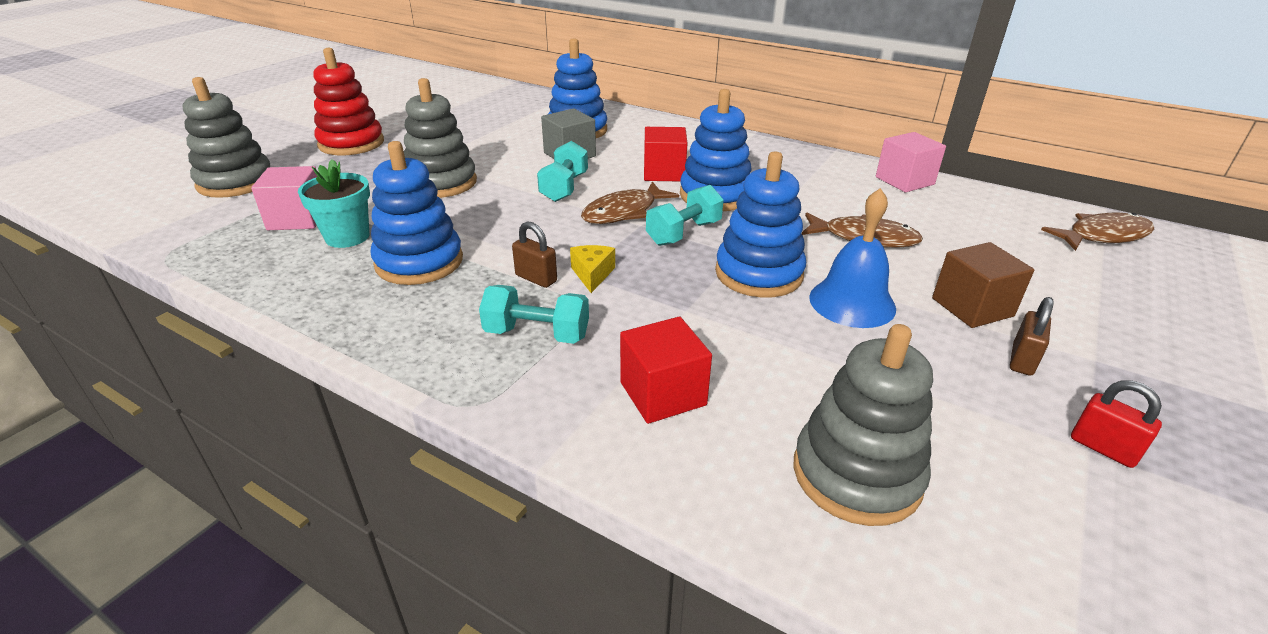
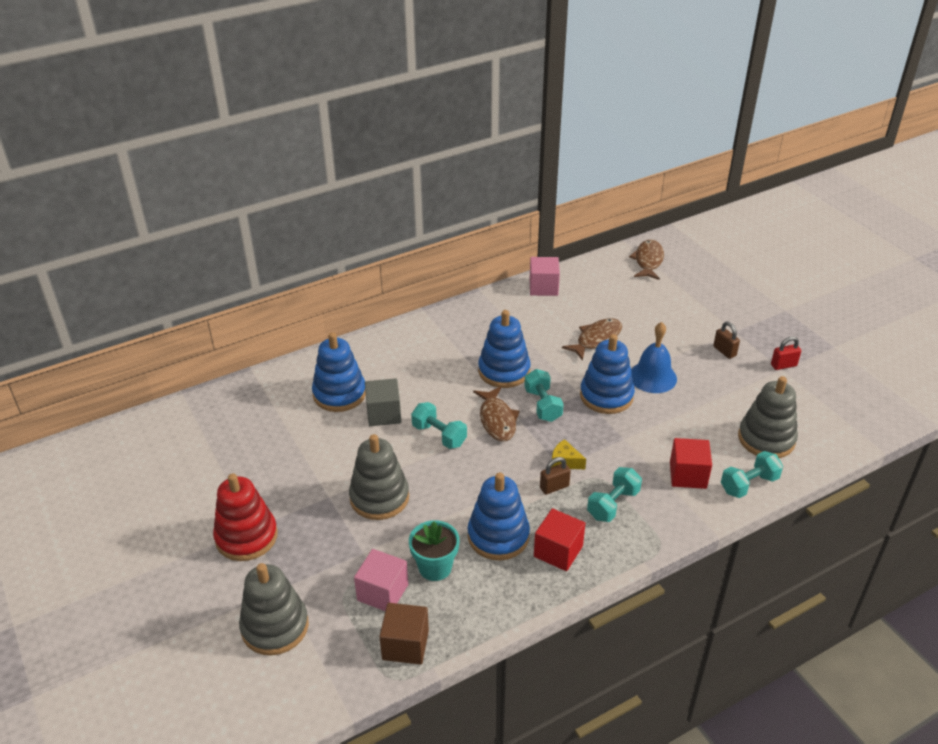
camera: 60 degrees left, 5 degrees up
(664, 173) = (453, 379): red cube -> red cube (558, 551)
(705, 480) = (749, 484): none -> turquoise dumbbell
(972, 307) = (679, 341): brown cube -> brown cube (405, 645)

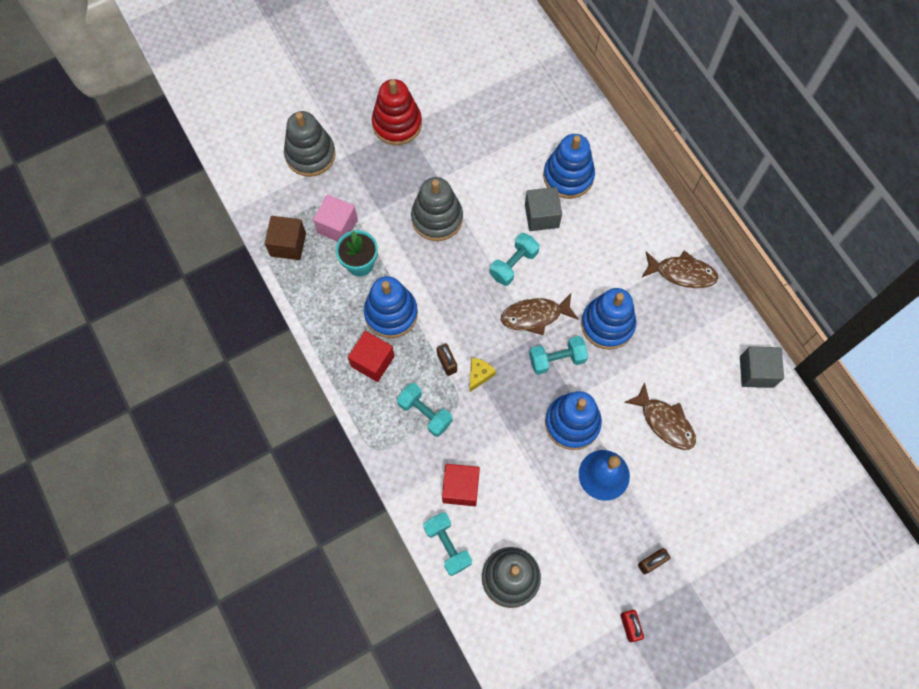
camera: 90 degrees right, 30 degrees up
(543, 287) = (756, 372): pink cube -> grey cube
(648, 261) = (824, 500): brown fish -> brown fish (682, 273)

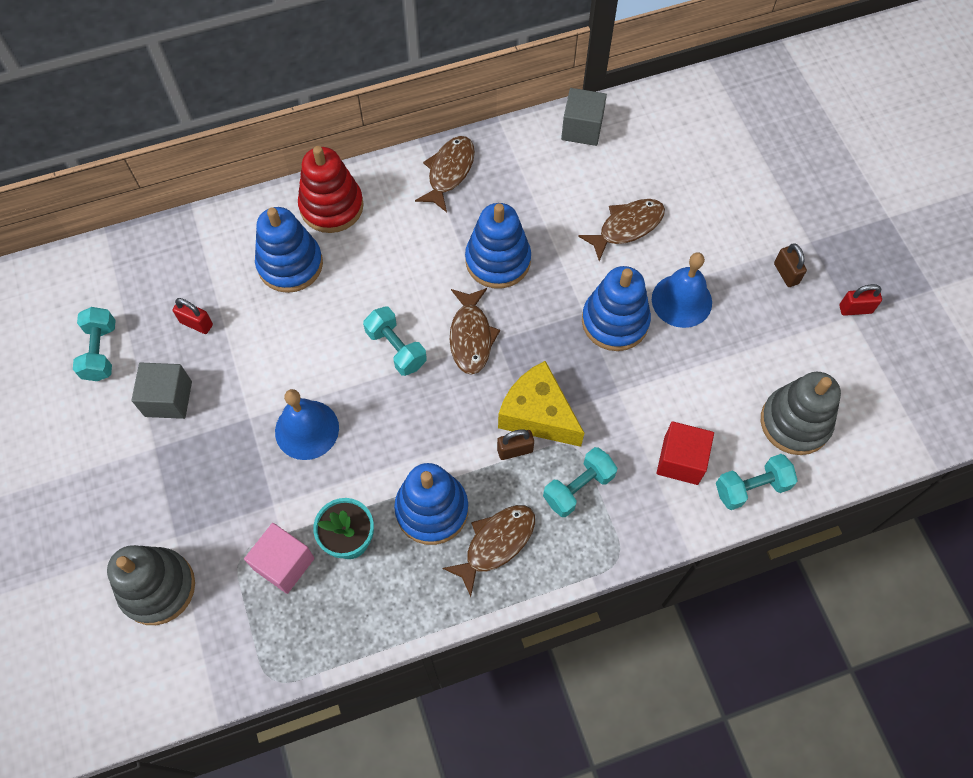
camera: 80 degrees left, 5 degrees down
(288, 244) = (295, 638): brown cube -> none
(372, 361) = (496, 543): red cube -> brown fish
(397, 124) = (146, 459): red stacking toy -> red stacking toy (331, 206)
(437, 218) = (307, 429): grey stacking toy -> blue bell
(479, 375) = (537, 414): yellow cheese -> yellow cheese, size x2.05
(505, 127) = (196, 323): none -> red padlock
(541, 216) = (337, 304): grey cube -> grey cube (168, 399)
(557, 359) = (532, 323): turquoise dumbbell -> turquoise dumbbell (101, 351)

